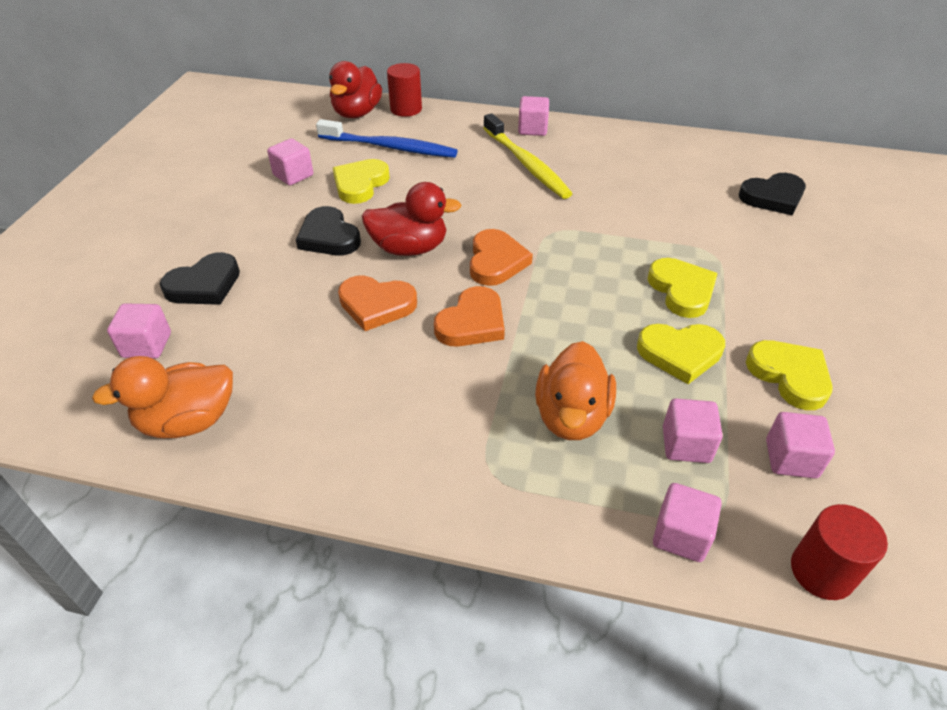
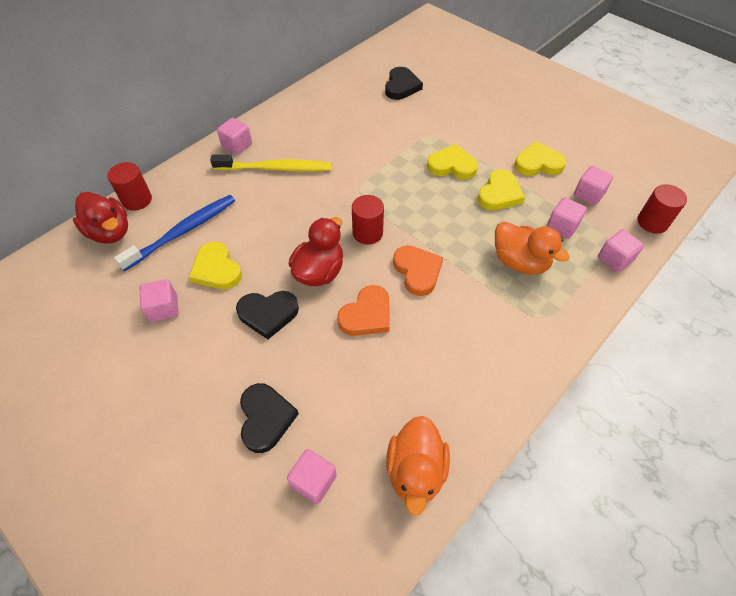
camera: 60 degrees left, 10 degrees up
(496, 261) = (367, 233): orange heart -> red cylinder

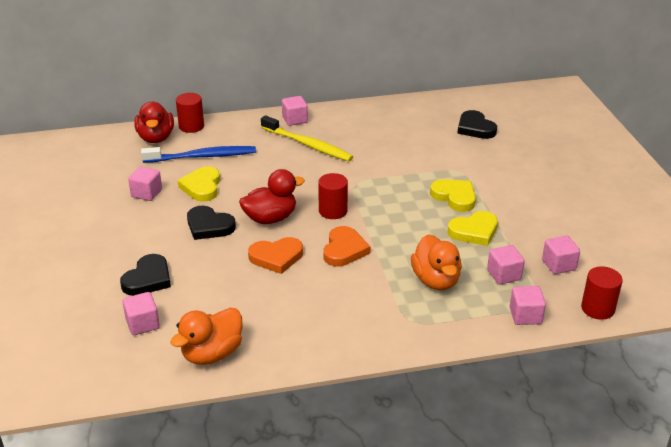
camera: 35 degrees right, 20 degrees down
(401, 86) = (475, 128): black heart -> black heart turned 105 degrees clockwise
(538, 163) = (537, 225): yellow heart -> none

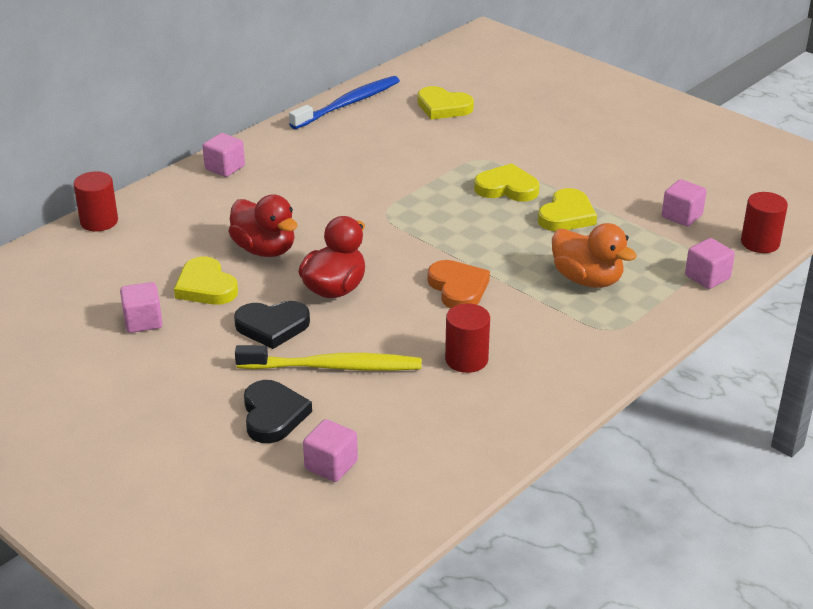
camera: 35 degrees left, 0 degrees up
(156, 138) = (68, 252): red duck -> red duck (265, 249)
(202, 156) = (161, 251): blue toothbrush -> blue toothbrush (348, 104)
(212, 354) = (450, 457): orange duck -> none
(276, 257) = (394, 327): orange heart -> none
(308, 145) = (277, 191): yellow toothbrush -> yellow toothbrush (334, 367)
(333, 211) = (396, 253): red cylinder -> red cylinder (466, 359)
(475, 128) = (443, 107): black heart -> yellow heart
(504, 275) = (644, 247): pink cube -> none

